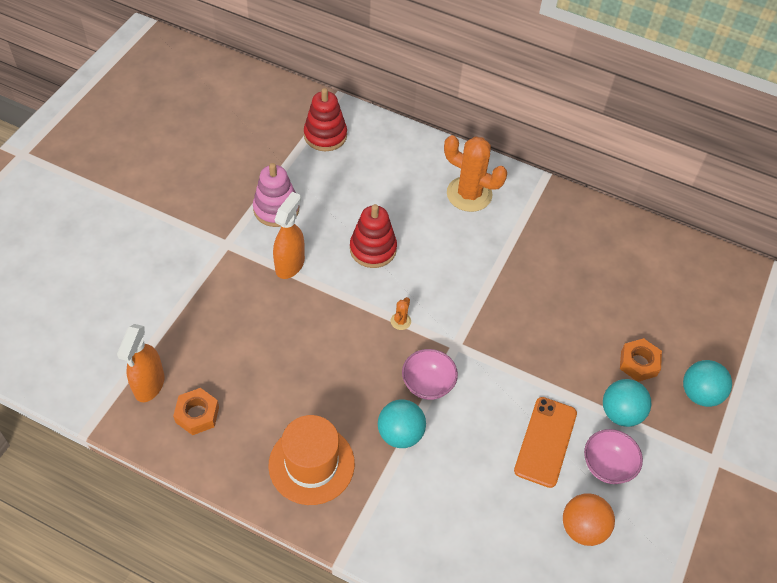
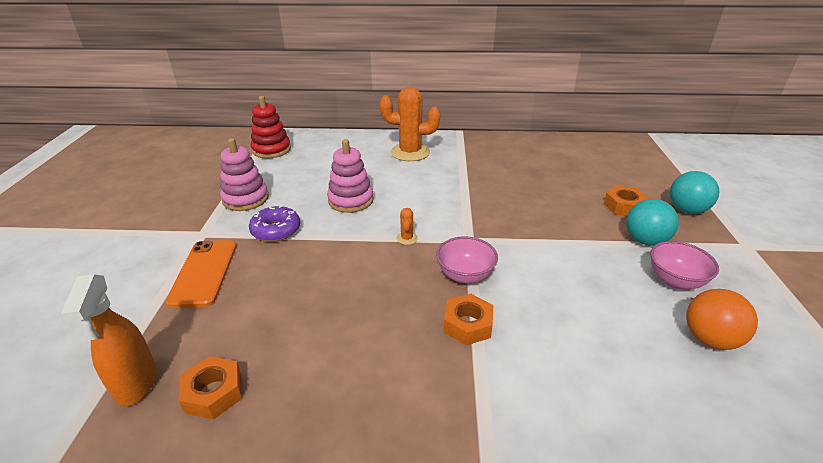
camera: 20 degrees left, 20 degrees down
(290, 264) = (276, 230): orange spray bottle -> purple donut
(311, 464) = (386, 392): orange hat -> none
(373, 249) = (350, 200): red stacking toy -> pink stacking toy
(400, 434) = (467, 324): turquoise ball -> orange nut
(545, 441) = (607, 281): orange phone -> orange phone (204, 273)

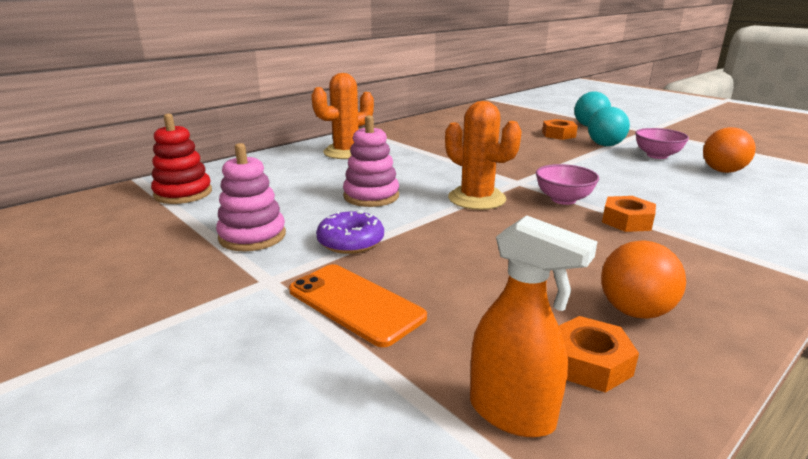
camera: 45 degrees left, 10 degrees down
(304, 388) = (634, 311): none -> orange ball
(407, 238) = (477, 199): orange cactus -> orange cactus, size x2.43

